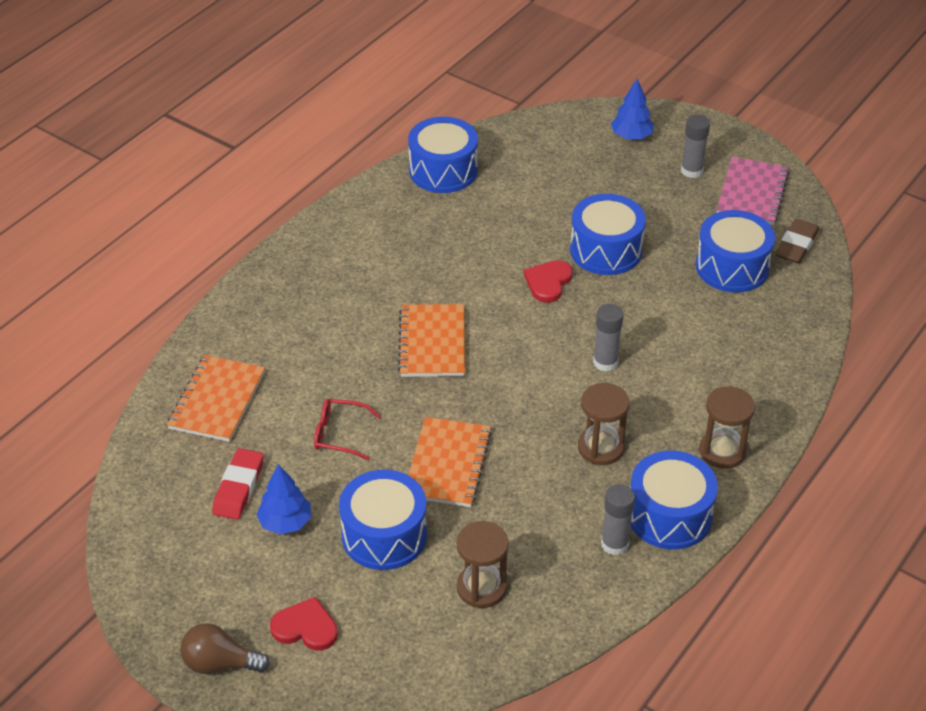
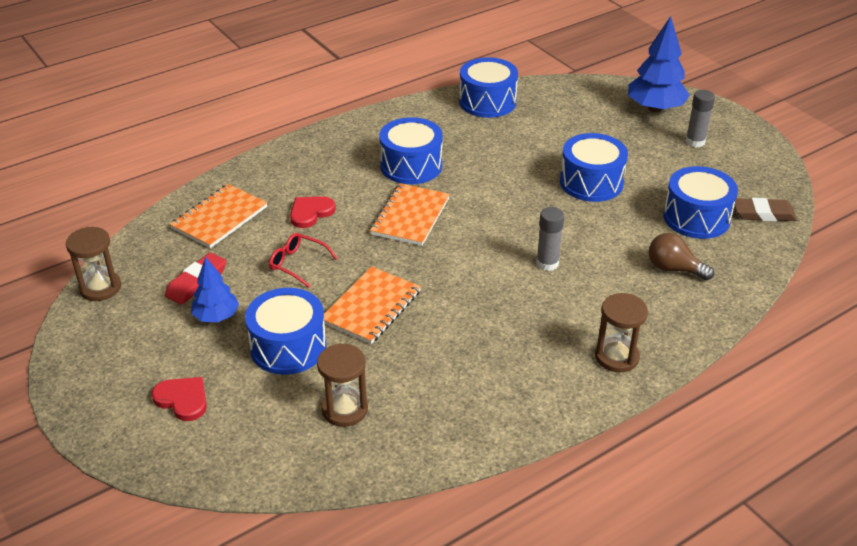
camera: 20 degrees right, 5 degrees down
(220, 663) = (99, 407): brown light bulb -> brown light bulb (674, 269)
(548, 282) = (530, 195): red heart -> red heart (310, 213)
(601, 448) = (508, 327): brown hourglass -> brown hourglass (100, 288)
(614, 544) = (480, 406): grey glue stick -> none
(631, 136) = (655, 108): blue tree -> blue tree, size x1.65
(669, 515) = (541, 396): blue drum -> blue drum (411, 166)
(752, 193) = (741, 168): pink notebook -> none
(796, 245) = (763, 214): brown eraser -> brown eraser turned 45 degrees clockwise

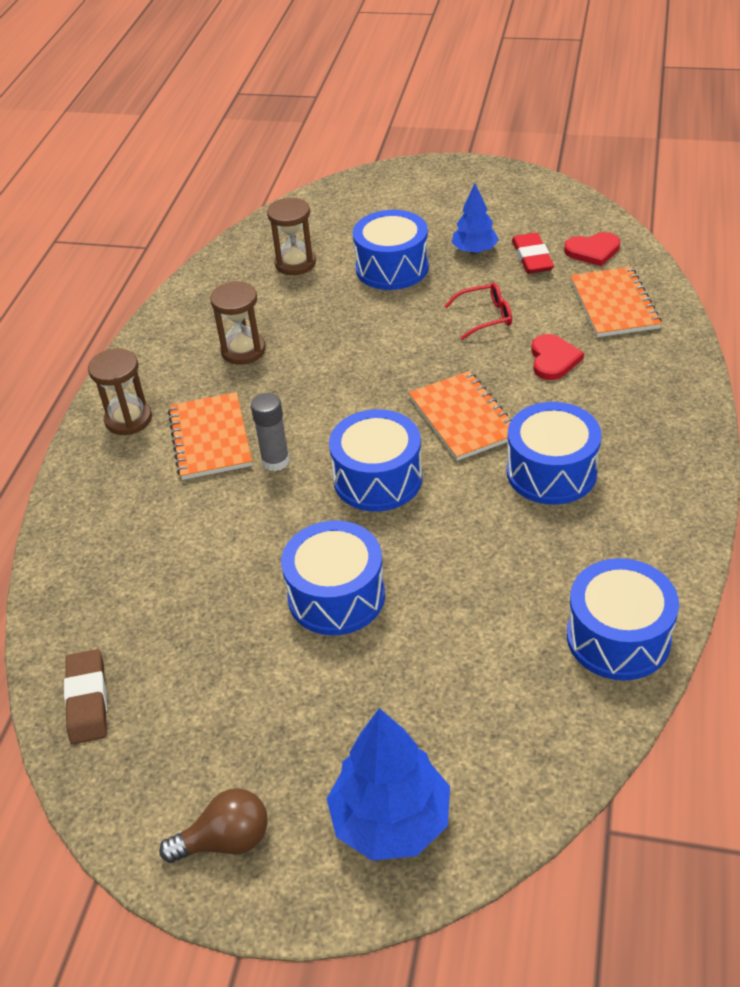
camera: 140 degrees right, 5 degrees up
(100, 288) = (587, 214): brown hourglass -> brown hourglass (243, 350)
(182, 399) = (407, 206): red heart -> red heart (593, 251)
(371, 307) = (375, 327): orange notebook -> orange notebook (210, 438)
(674, 269) = (143, 541): brown light bulb -> brown light bulb (225, 840)
(695, 141) = (271, 783): grey glue stick -> none
(696, 218) = (167, 632): blue drum -> blue drum (378, 479)
(763, 214) = (87, 700): brown eraser -> brown eraser turned 60 degrees counterclockwise

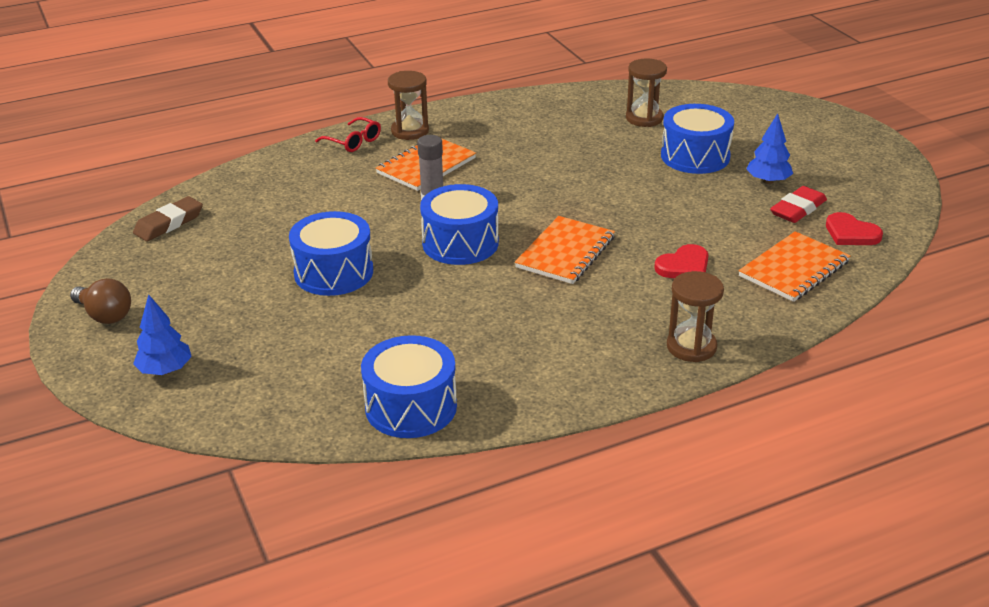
camera: 50 degrees right, 10 degrees down
(243, 350) = (525, 140): brown hourglass -> brown hourglass (691, 347)
(391, 820) = (165, 370): blue tree -> blue tree, size x0.61
(485, 317) = (693, 217): red glasses -> red glasses (353, 141)
(551, 472) = (553, 313): blue drum -> none

